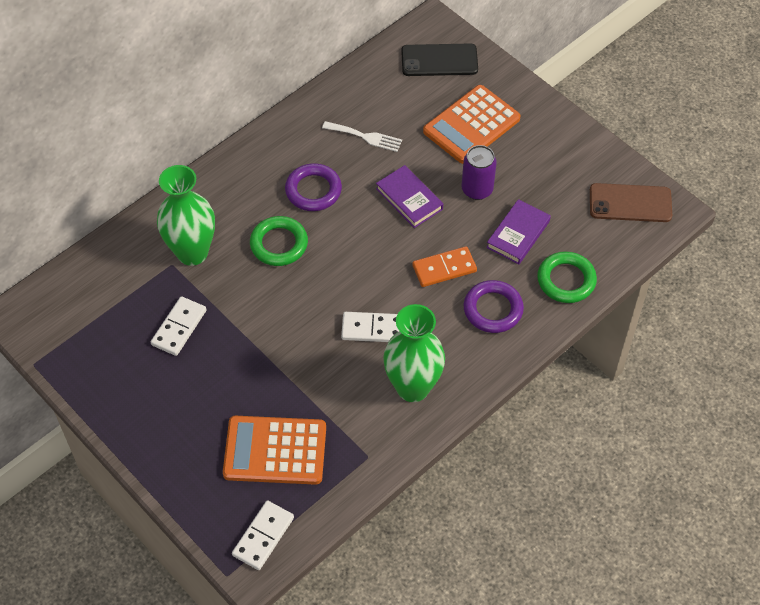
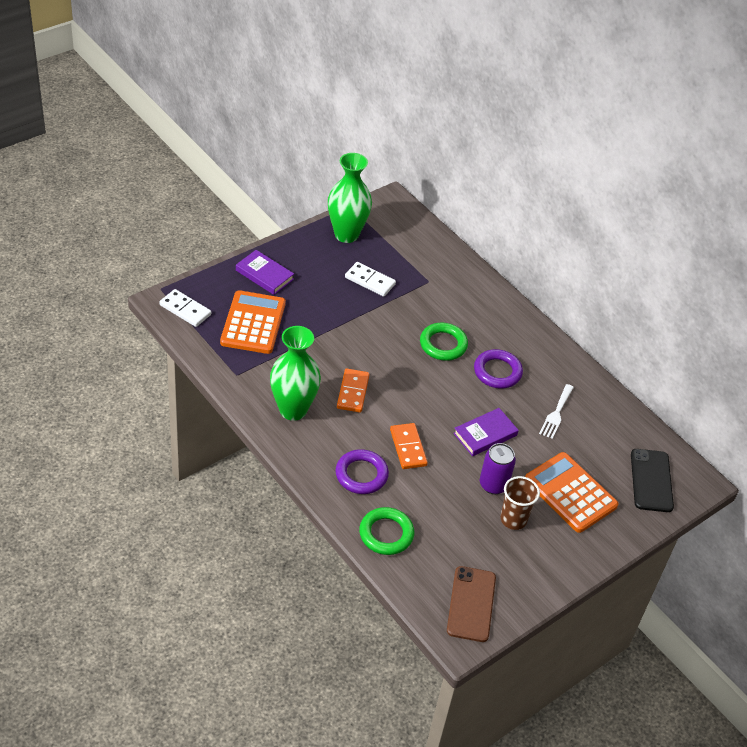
camera: 90 degrees right, 10 degrees down
(192, 252) = (439, 294): green vase -> green vase (346, 234)
(372, 329) = (353, 392): white domino -> orange domino
(518, 171) = (513, 519): none -> brown cup
(518, 234) = (440, 507): purple book -> purple book (264, 275)

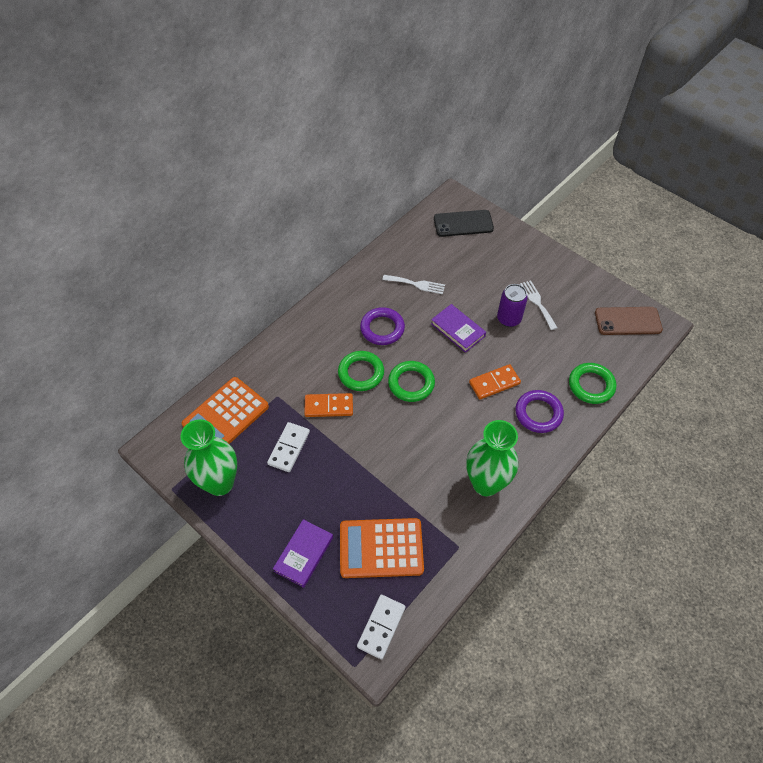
camera: 95 degrees left, 10 degrees up
(353, 392) = (445, 437): orange domino -> orange domino (329, 406)
(422, 380) = (411, 383): none -> green ring
(513, 519) = (537, 303): brown cup -> white fork
(570, 493) = (496, 270): orange calculator -> orange calculator (226, 415)

